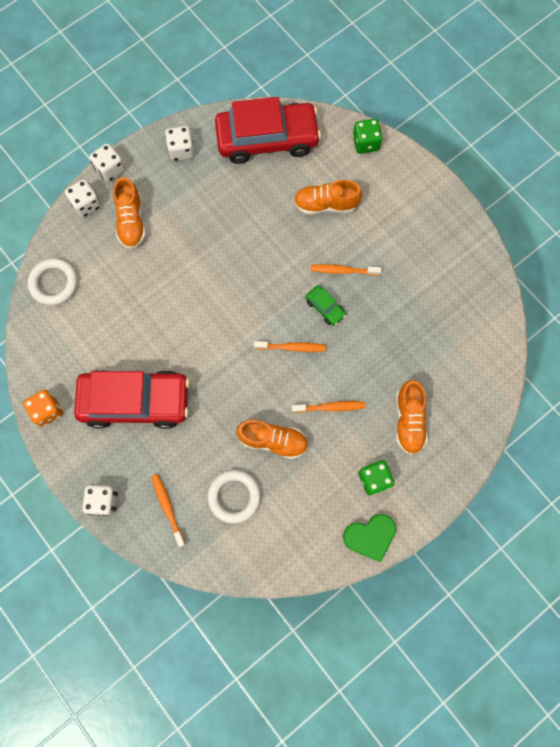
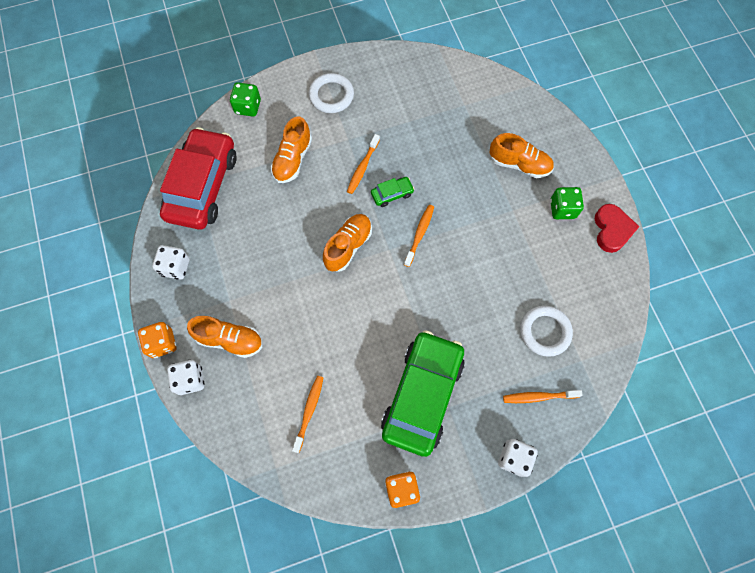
camera: 70 degrees left, 5 degrees down
(54, 283) = (264, 441): white ring -> white ring (331, 95)
(110, 169) = (162, 343): white dice -> orange dice
(135, 401) = (422, 395): red car -> green car
(273, 440) = (502, 280): orange shoe -> orange shoe (348, 246)
(330, 407) = (487, 221): orange toothbrush -> orange toothbrush (309, 411)
(370, 536) = (612, 230): green heart -> red heart

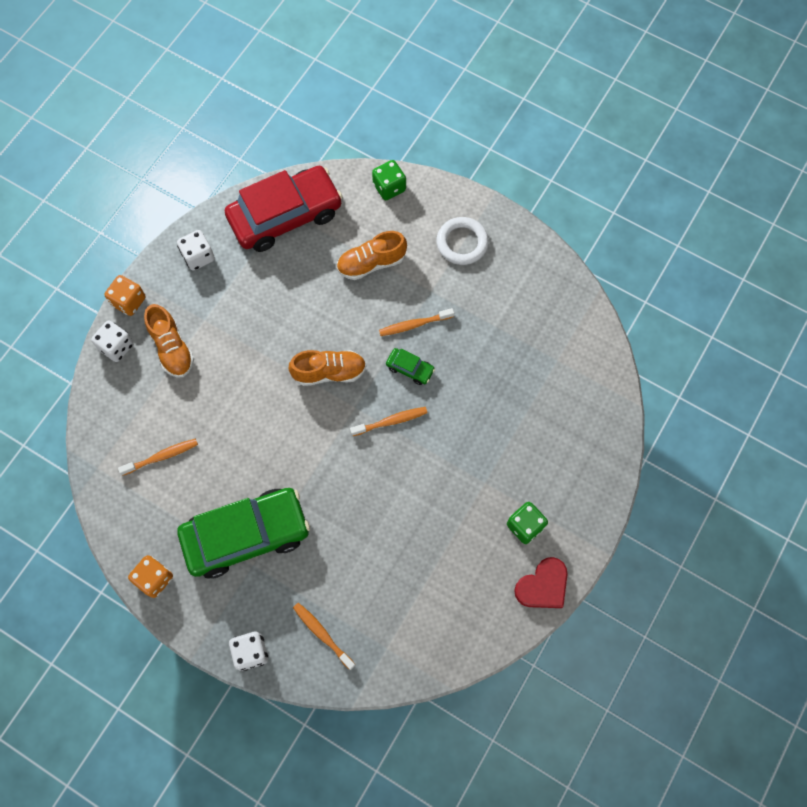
camera: 50 degrees right, 0 degrees up
(519, 164) = (538, 454): orange shoe -> none
(545, 332) = (388, 596): white ring -> none

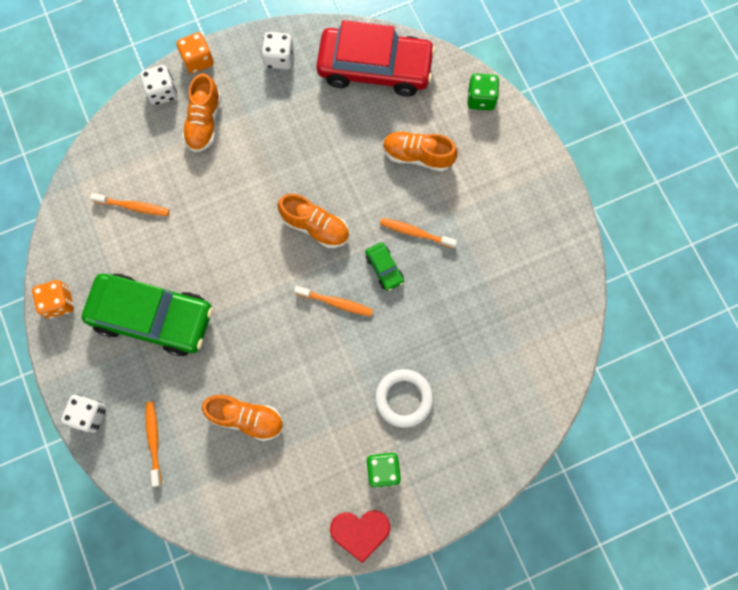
camera: 35 degrees right, 5 degrees up
(386, 562) = (246, 418): none -> orange shoe
(462, 243) = (509, 188): white ring -> white ring (403, 398)

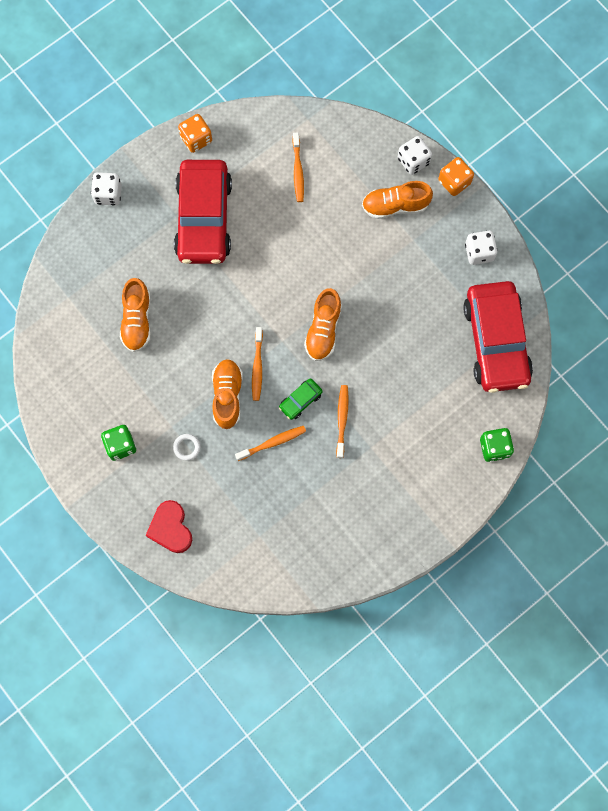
camera: 75 degrees right, 0 degrees up
(153, 317) = (204, 218): green car -> red car
(154, 441) = (99, 252): orange toothbrush -> orange toothbrush (272, 443)
(360, 532) = (65, 440): red heart -> red heart (170, 528)
(403, 398) = (187, 447): white ring -> white ring, size x0.52
(417, 156) = (418, 403): orange shoe -> orange shoe (227, 396)

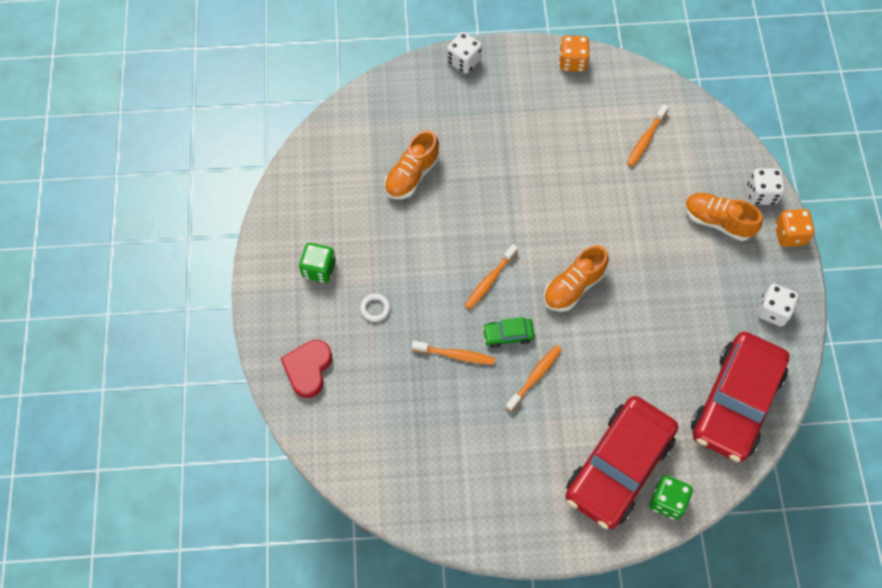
camera: 35 degrees right, 10 degrees down
(204, 218) = (532, 128): red car -> red car (619, 467)
(227, 396) = (444, 288): orange shoe -> none

